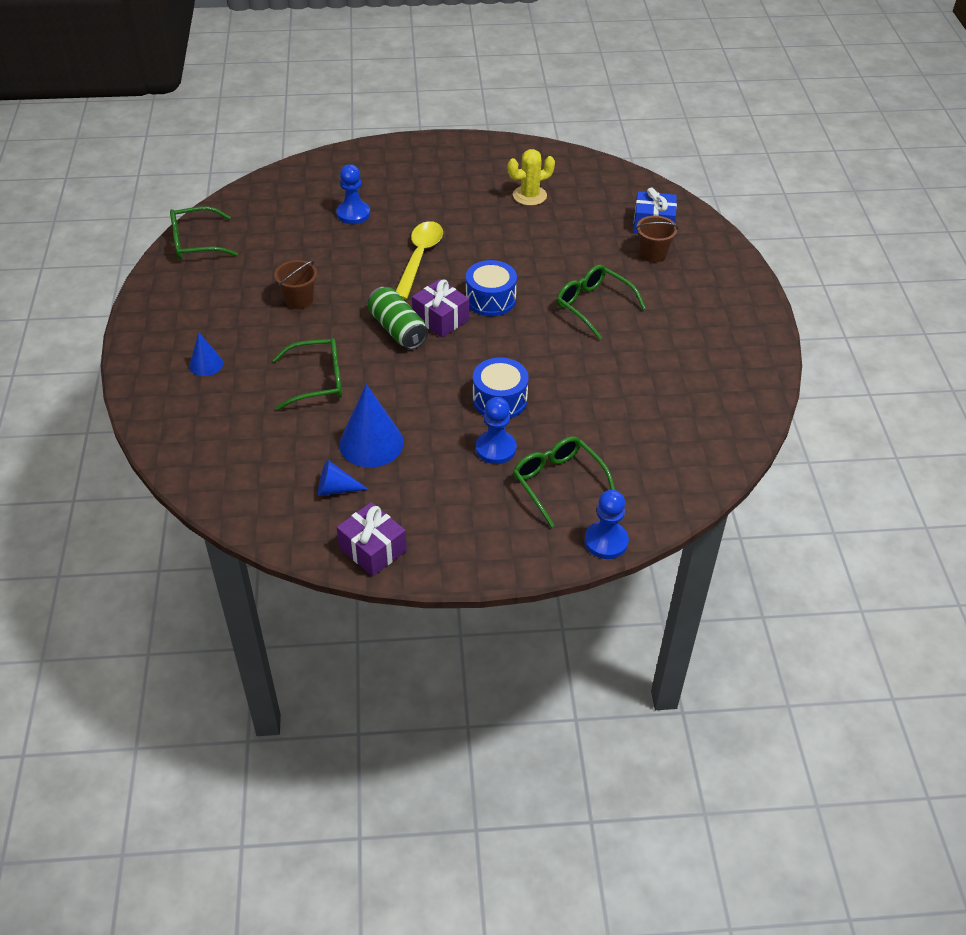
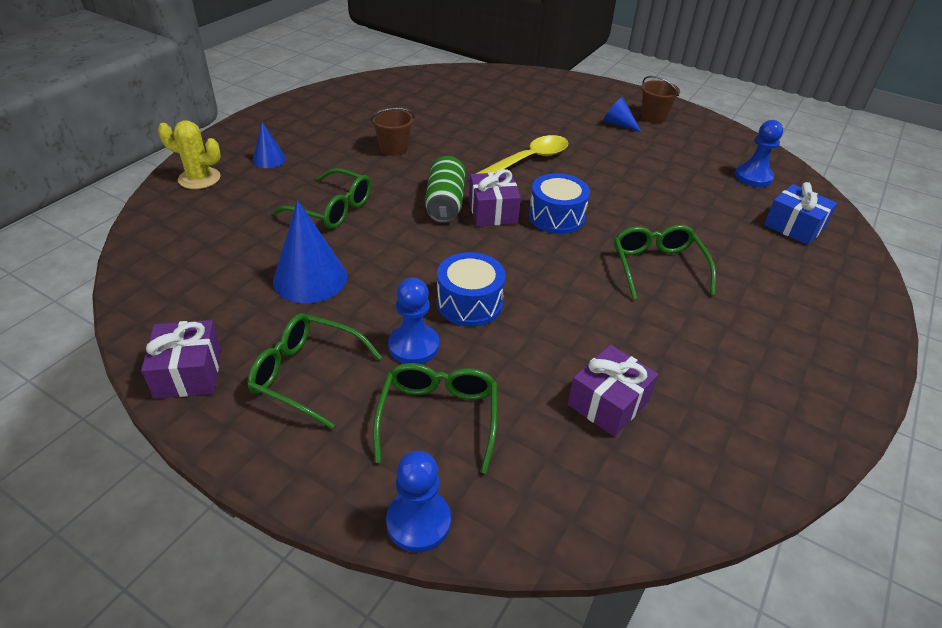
camera: 35 degrees right, 5 degrees down
(195, 243) = (369, 86): green glasses -> green glasses (306, 374)
(336, 489) = (232, 300): blue cone -> blue cone (618, 124)
(353, 214) = (508, 112): blue pawn -> blue pawn (753, 177)
(529, 196) = (681, 156): yellow cactus -> yellow cactus (199, 178)
(643, 417) = (608, 403): none -> purple gift
(653, 254) = (770, 251): brown bucket -> brown bucket (653, 117)

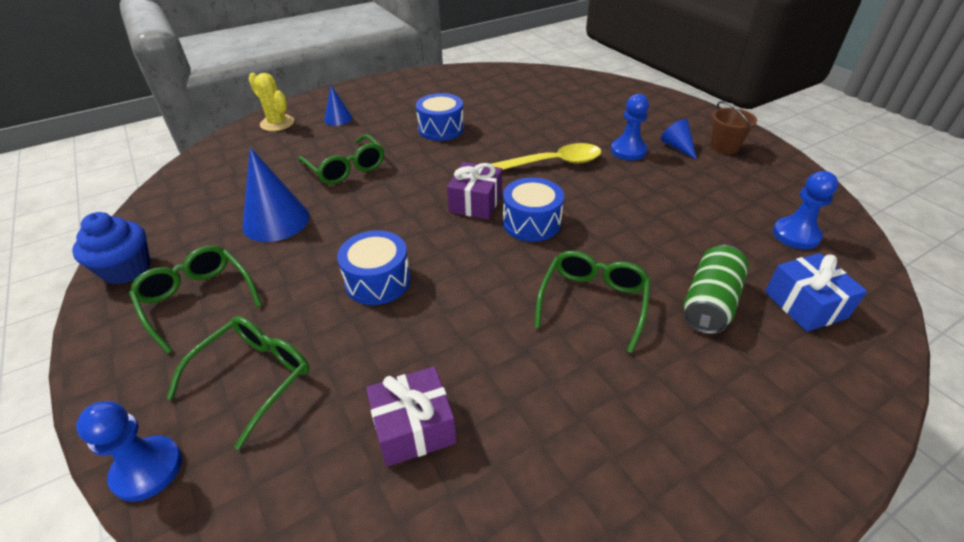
camera: 30 degrees right, 0 degrees up
(188, 372) = (127, 269): purple gift -> blue cupcake
(393, 148) = (441, 129): brown bucket -> blue drum
(413, 346) = (297, 304): blue pawn -> blue pawn (628, 151)
(445, 203) = (441, 184): green can -> green can (710, 302)

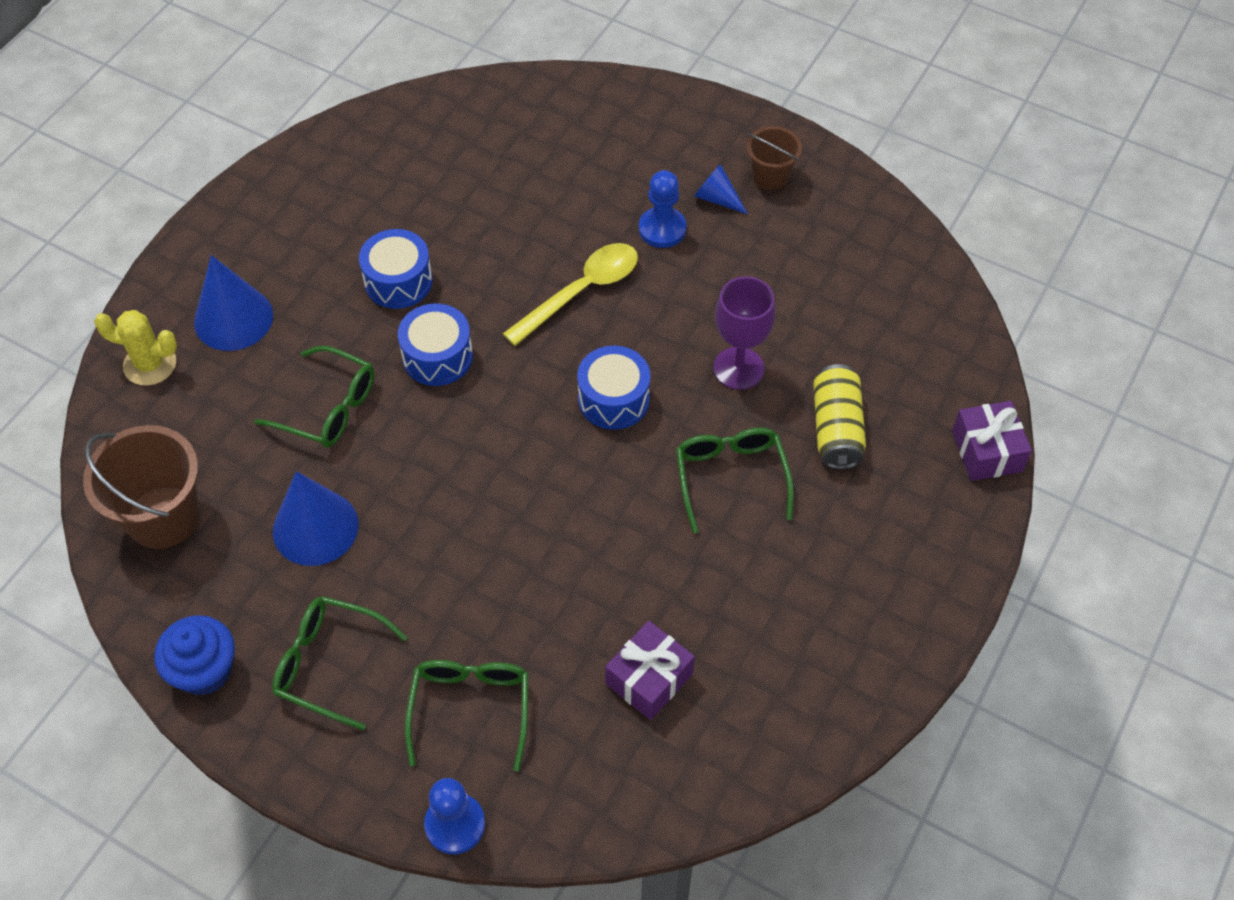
camera: 30 degrees left, 15 degrees up
(204, 185) = (163, 517): none -> brown bucket
(338, 119) = (233, 318): blue cone -> blue cone, size x1.81
(378, 281) = (502, 552): blue drum -> blue drum (437, 356)
(475, 202) = (532, 396): purple gift -> purple gift (987, 451)
(641, 236) = (738, 368): none -> purple goblet
(710, 302) = (836, 428): green can -> yellow can
(796, 235) = (888, 299): blue pawn -> none
(805, 304) = (919, 392): blue gift -> none

